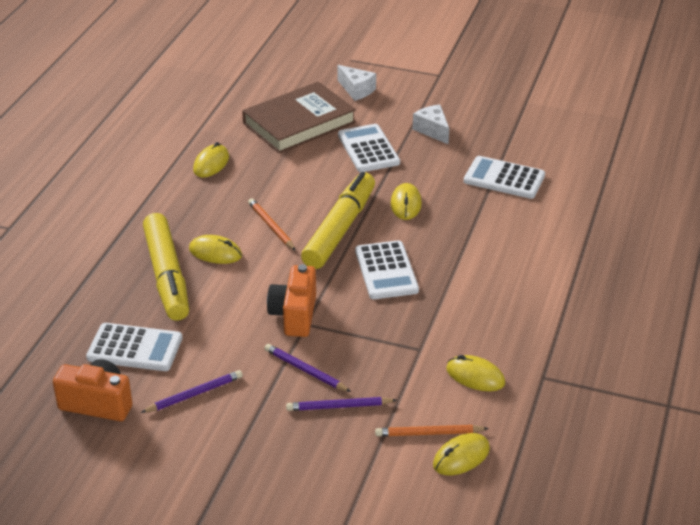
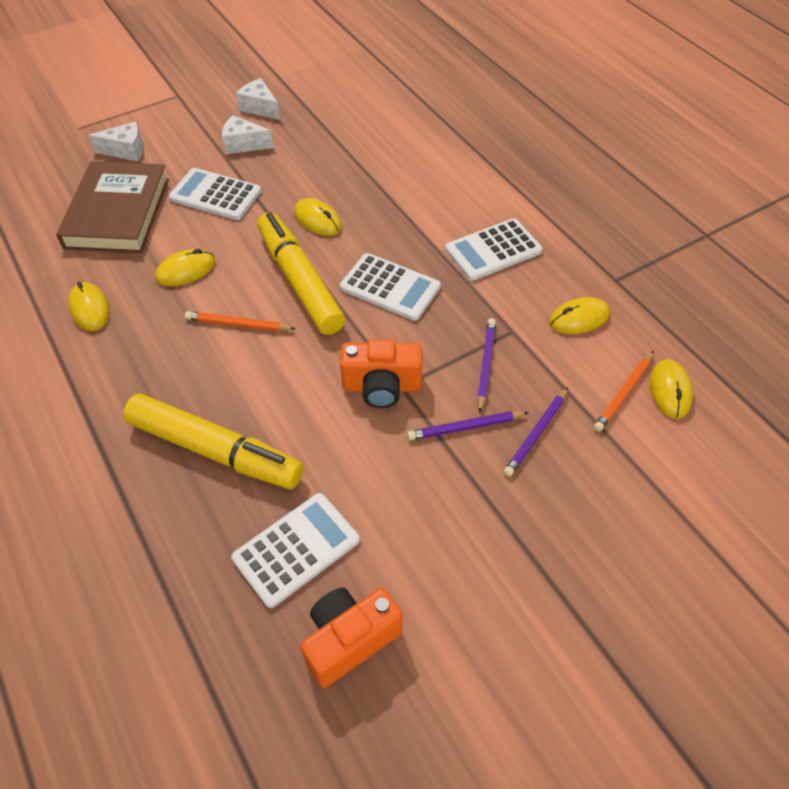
camera: 50 degrees left, 15 degrees up
(194, 394) = (417, 538): purple pencil -> purple pencil (485, 364)
(215, 252) = (226, 389): yellow mouse -> yellow mouse (185, 270)
(294, 315) = (381, 387): orange camera -> orange camera turned 45 degrees counterclockwise
(480, 114) = (260, 108): none -> white cheese
(504, 178) = (356, 147): white calculator -> white calculator (493, 250)

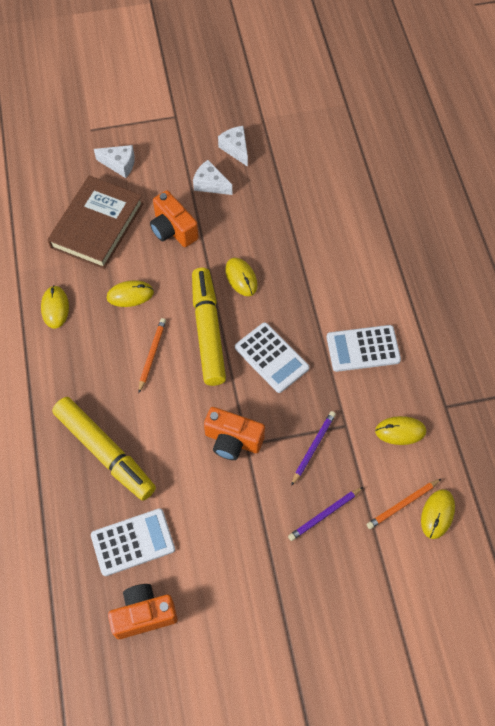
camera: 20 degrees right, 10 degrees up
(215, 195) = (173, 230): white calculator -> orange camera
(238, 324) = (152, 355): orange pencil -> orange pencil turned 75 degrees clockwise
(465, 427) = (277, 492): purple pencil -> none

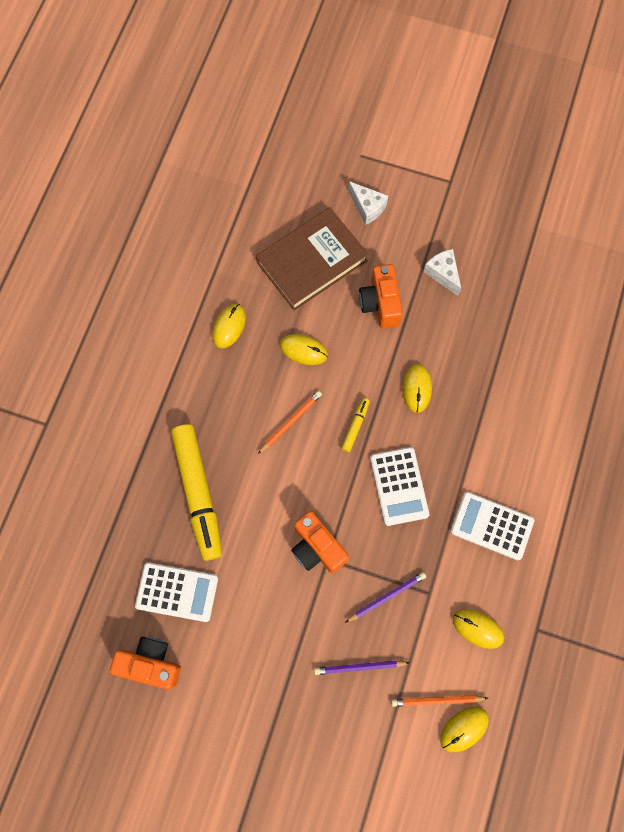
camera: 30 degrees right, 10 degrees up
(208, 331) = (355, 426): yellow marker -> yellow marker, size x0.43
(236, 149) = (489, 248): white cheese -> none

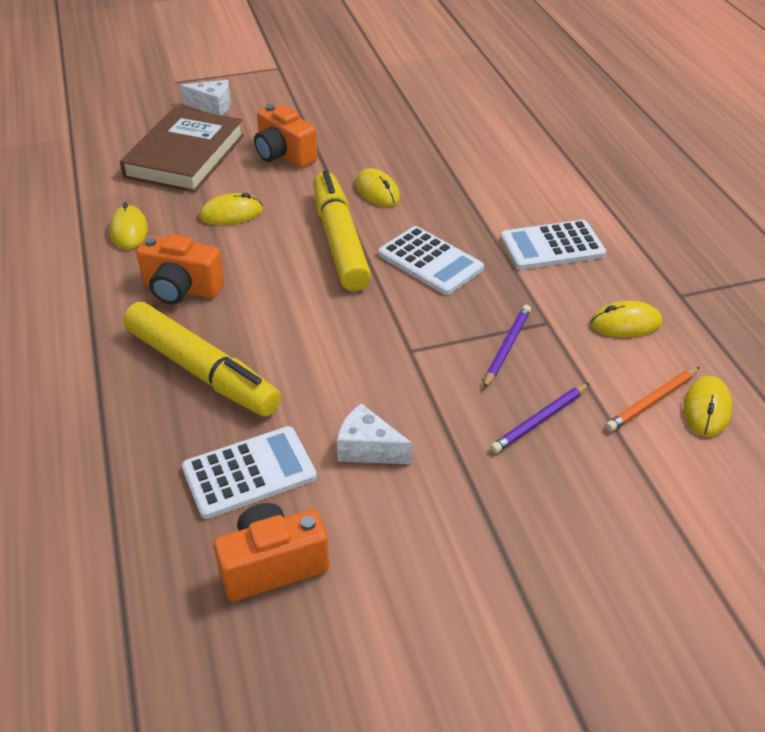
camera: 35 degrees left, 30 degrees down
(291, 422) = (264, 267): orange pencil -> none
(317, 547) = (389, 347): orange camera -> orange camera (181, 289)
(355, 426) = (340, 241): yellow marker -> yellow marker, size x2.33
(443, 274) = (327, 117): white cheese -> white cheese (368, 448)

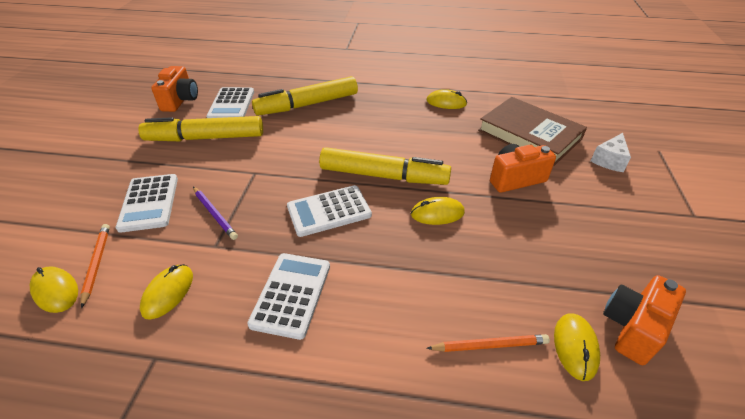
camera: 115 degrees right, 0 degrees up
(181, 289) = (377, 110): orange camera -> orange camera (632, 327)
(231, 214) = (444, 139): yellow mouse -> yellow mouse (575, 347)
(368, 448) = (205, 138): white cheese -> yellow marker
(503, 142) = (490, 345): none -> orange pencil
(539, 420) = (149, 203): purple pencil -> white calculator

